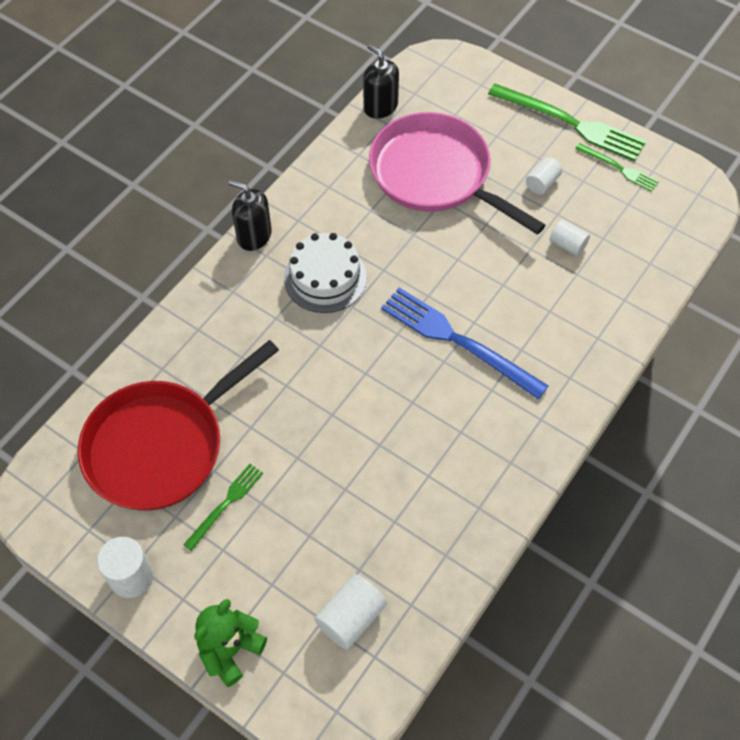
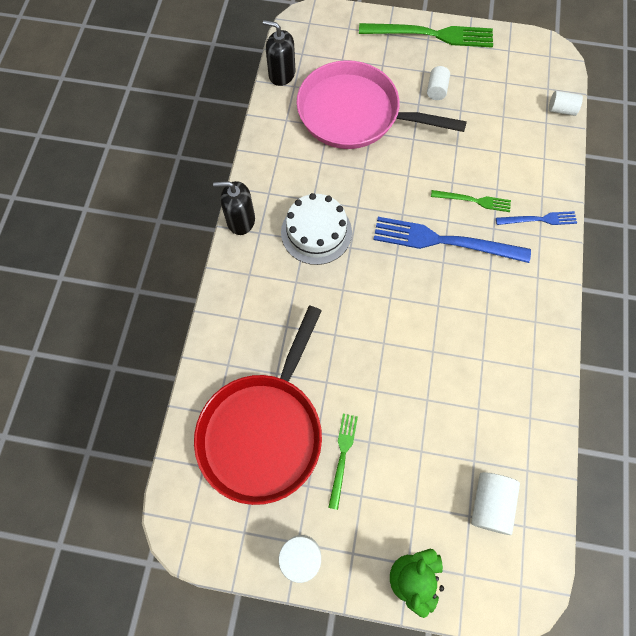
camera: 25 degrees left, 10 degrees up
(567, 245) = (481, 131): white cylinder -> white cylinder (561, 110)
(578, 361) = (539, 219): none -> blue fork
(619, 168) = (484, 57): green fork -> green fork (473, 200)

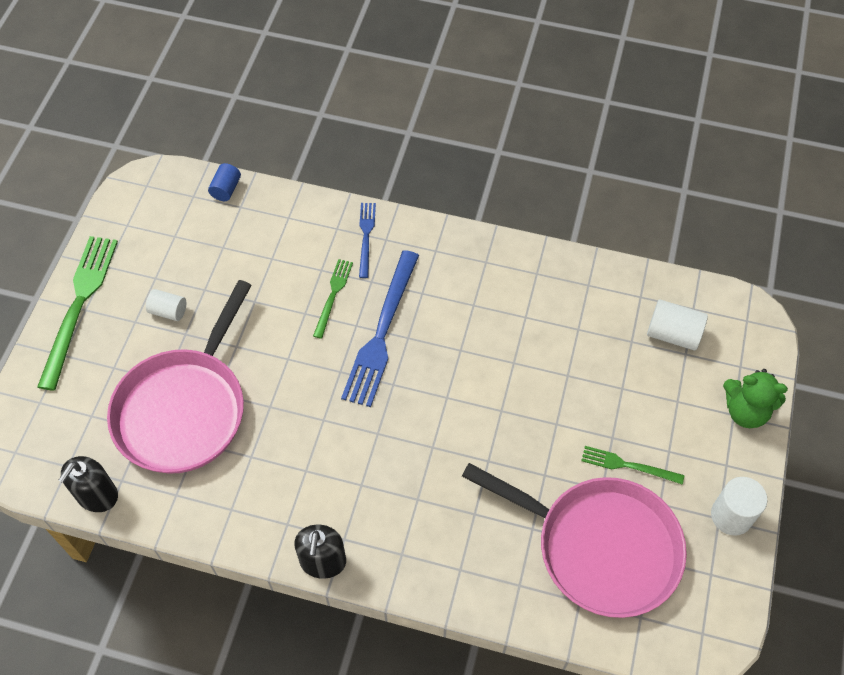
camera: 85 degrees left, 10 degrees down
(263, 431) = (600, 547): red pan -> pink pan
(316, 232) = (352, 470): white cake -> none
(561, 110) = (226, 189): white cylinder -> blue cylinder

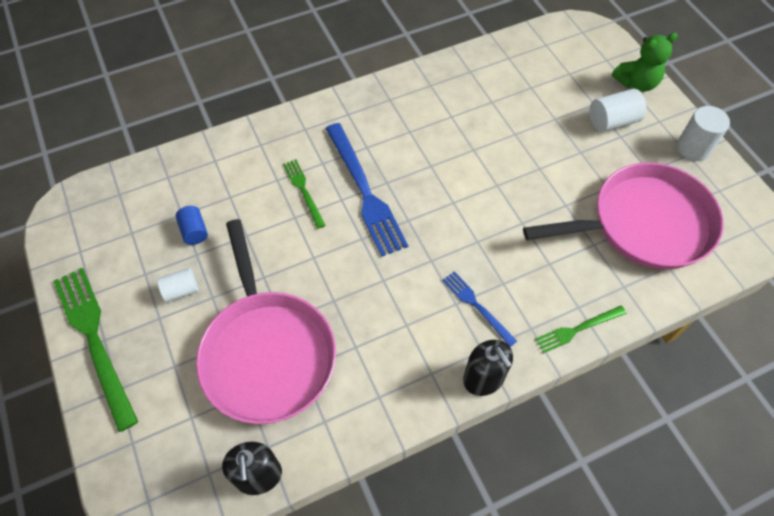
camera: 40 degrees left, 0 degrees up
(226, 189) = (143, 172): blue cylinder -> blue cylinder (194, 231)
(366, 237) = (288, 136): blue fork -> blue fork (477, 306)
(628, 465) = (607, 162): green fork -> green fork (578, 329)
(673, 334) = (550, 67): white cylinder -> white cylinder (612, 121)

